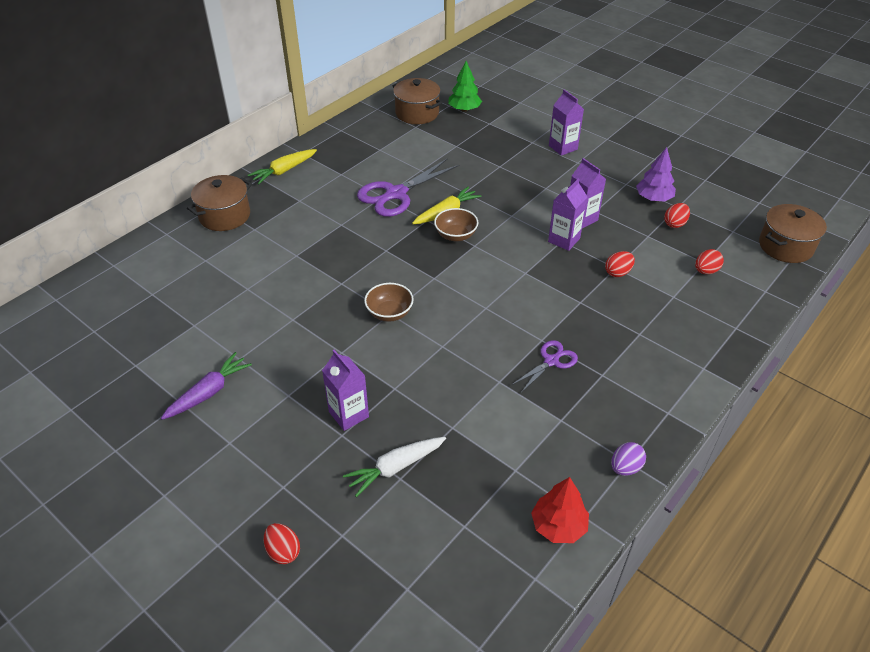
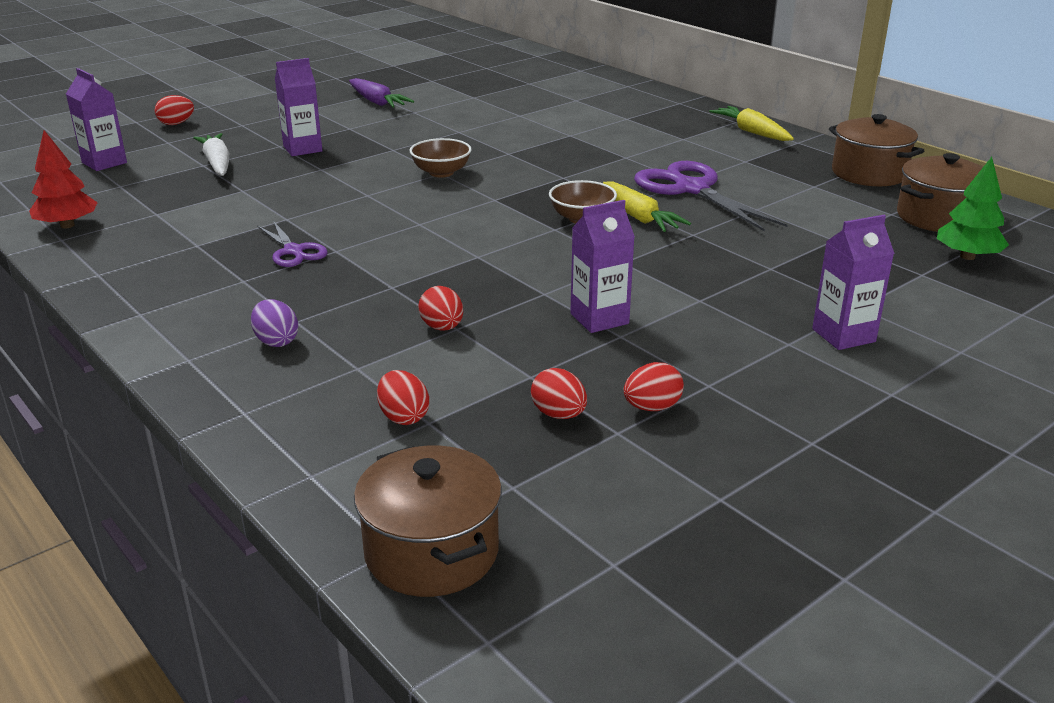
camera: 100 degrees right, 15 degrees down
(225, 216) = (655, 106): brown pot -> brown pot (869, 173)
(564, 240) = (544, 295): purple carton -> purple carton (104, 163)
(625, 468) = (92, 270): purple egg -> purple egg (276, 341)
(653, 198) = (652, 407): purple tree -> red egg

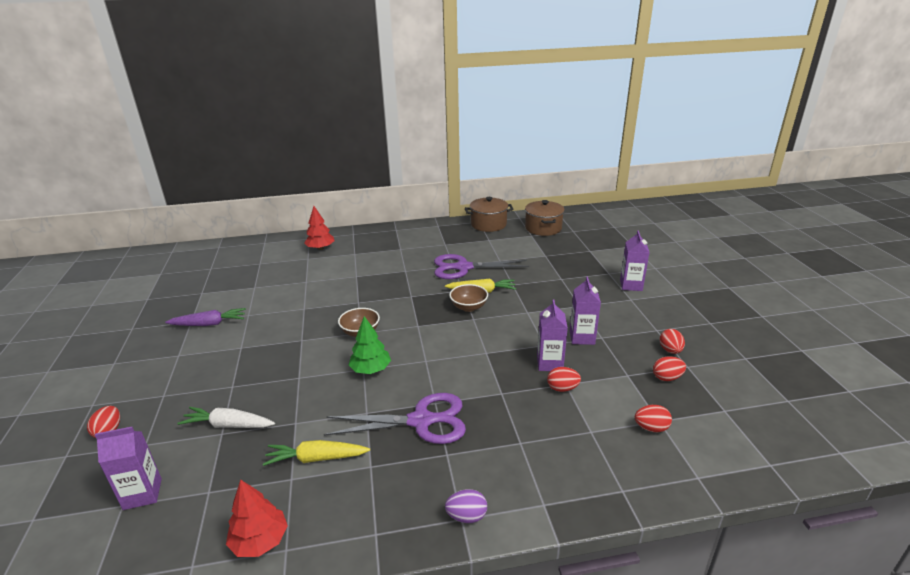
camera: 60 degrees left, 0 degrees up
(276, 341) = (542, 457): purple egg -> purple egg (466, 516)
(294, 251) = (422, 421): purple scissors -> purple scissors, size x1.81
(302, 149) = (253, 377): purple carton -> purple carton (549, 363)
(431, 552) = (773, 451): brown pot -> none
(611, 98) = (320, 248): none -> red tree
(752, 132) = (414, 231): yellow carrot -> yellow carrot (316, 458)
(967, 256) = (581, 237): green tree -> green tree (371, 369)

